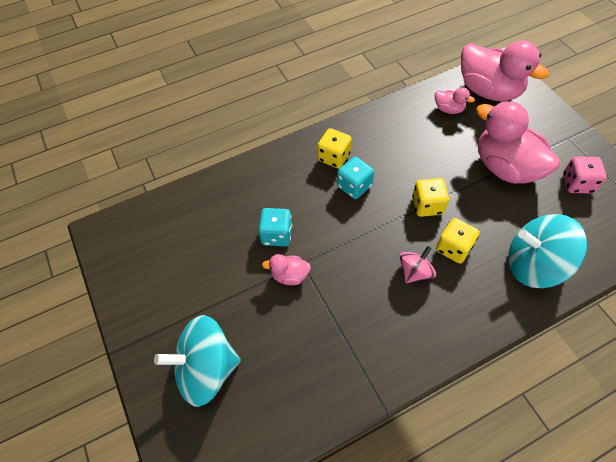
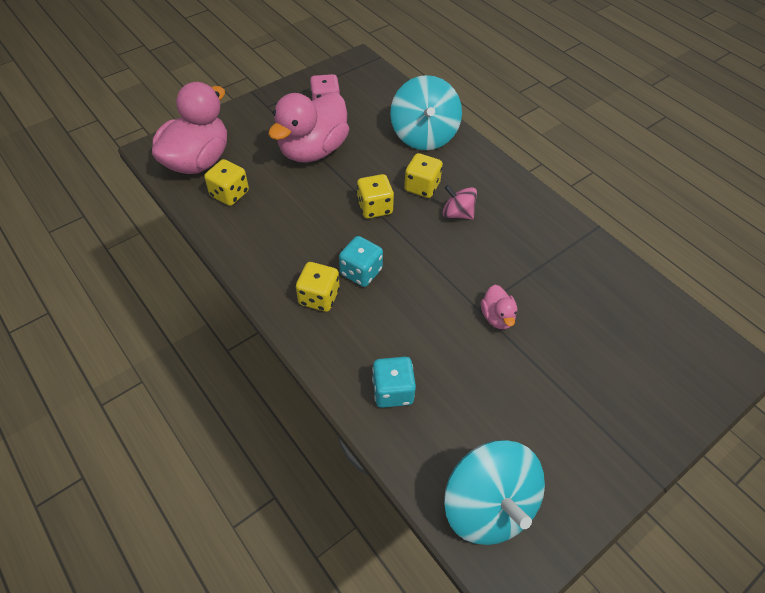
camera: 105 degrees left, 5 degrees down
(206, 369) = (631, 374): turquoise spinning top -> turquoise spinning top (488, 506)
(276, 235) = (448, 339): turquoise dice -> turquoise dice (393, 391)
(448, 109) = (229, 194): pink duck -> yellow dice

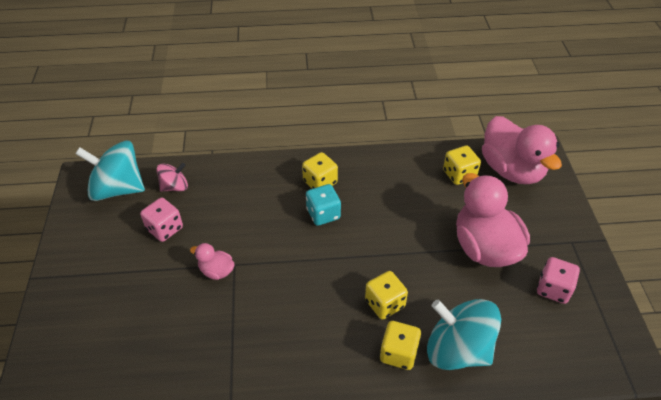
camera: 125 degrees right, 5 degrees down
(375, 207) = (383, 255): yellow dice -> yellow dice (398, 353)
(393, 391) = (220, 184): turquoise dice -> none
(457, 214) = (333, 311): pink spinning top -> pink spinning top (175, 187)
(494, 401) = (165, 229): none -> pink dice

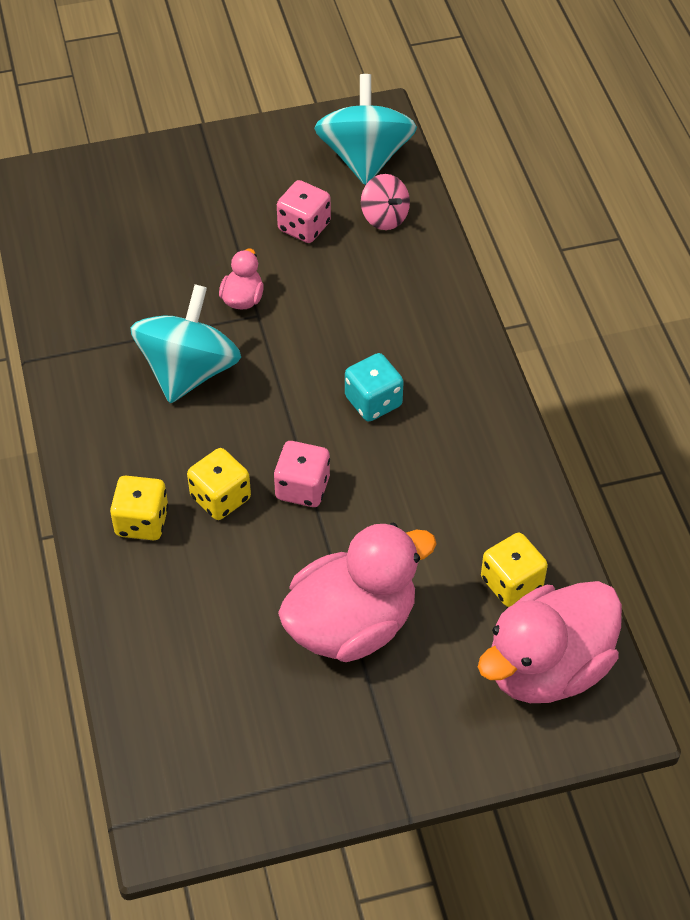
camera: 80 degrees right, 5 degrees up
(320, 182) = (440, 388): yellow dice -> none
(457, 349) = (157, 592): turquoise spinning top -> turquoise spinning top (189, 371)
(553, 289) = (285, 724): pink dice -> pink dice (302, 488)

